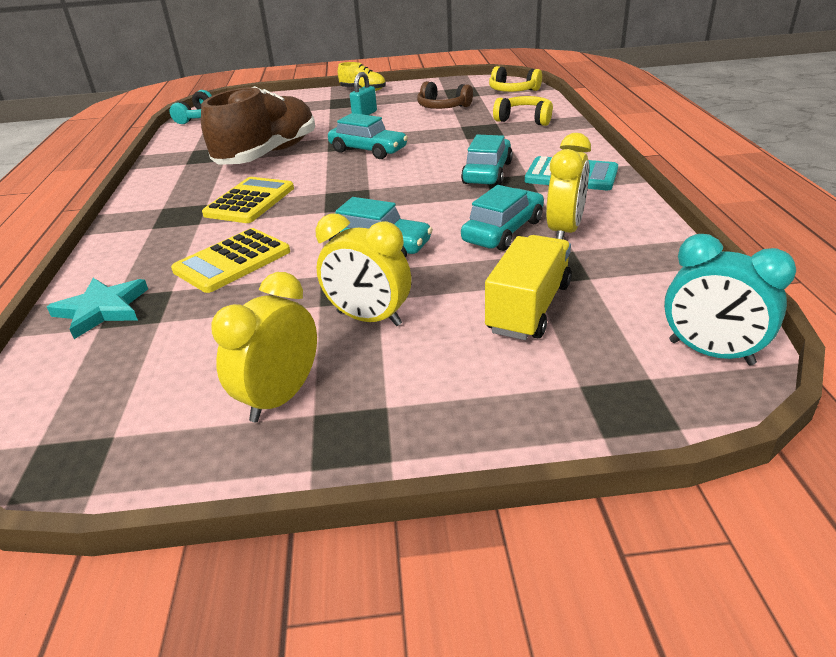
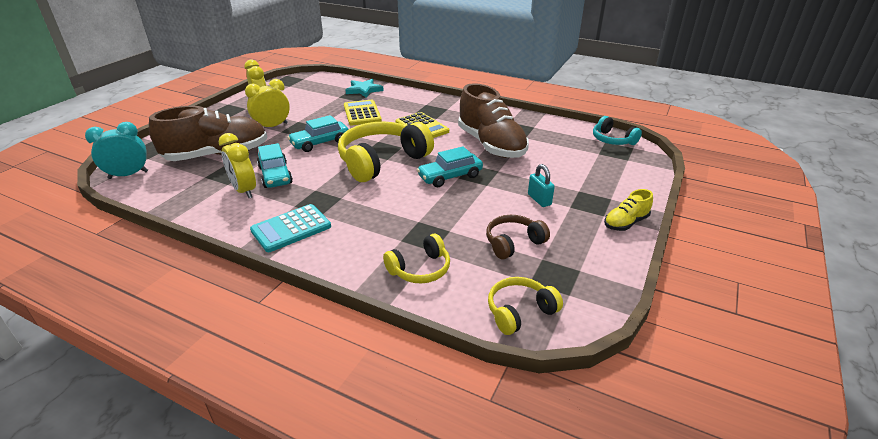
camera: 120 degrees right, 0 degrees up
(377, 189) = (382, 161): none -> yellow headphones
(487, 173) = (345, 201): turquoise car -> none
(528, 308) = (217, 155): yellow truck -> brown shoe

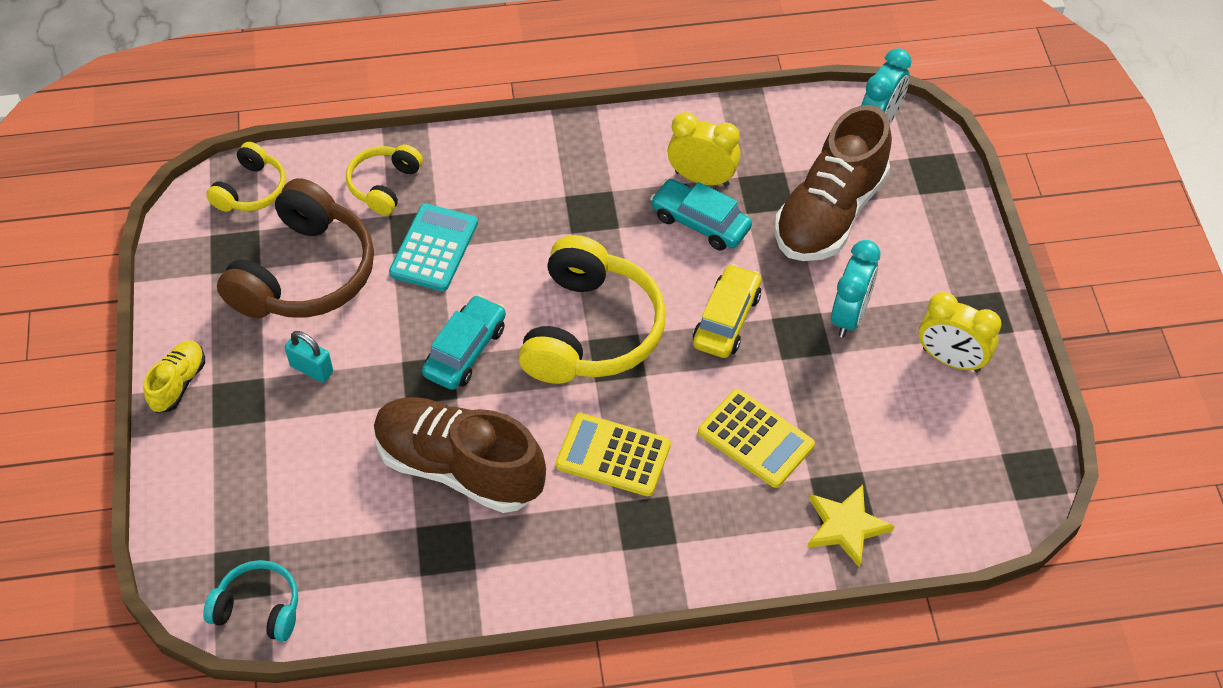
camera: 145 degrees right, 20 degrees up
(272, 126) = (849, 316): yellow clock -> turquoise clock
(291, 228) = (574, 160): turquoise calculator -> turquoise calculator (434, 248)
(320, 143) = (726, 320): turquoise car -> yellow car
(364, 90) = (846, 526): turquoise star -> yellow star
(513, 243) = (305, 273): brown headphones -> brown headphones, size x1.89

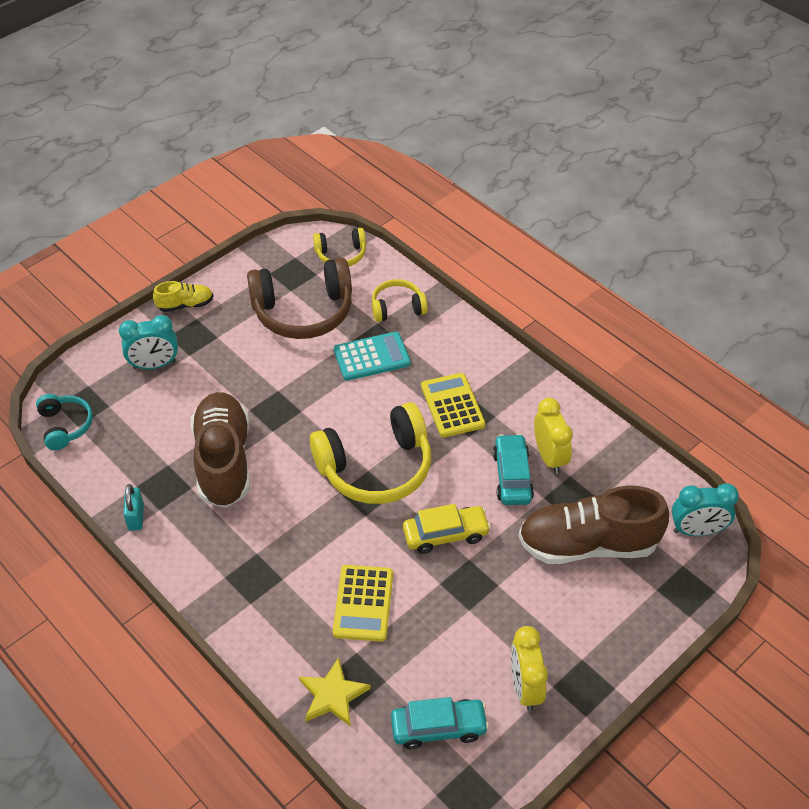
camera: 55 degrees right, 5 degrees down
(312, 369) = (240, 354): turquoise padlock -> turquoise padlock (136, 517)
(465, 351) = (309, 415): turquoise car -> turquoise car (438, 728)
(613, 455) = (290, 532): yellow calculator -> yellow calculator (452, 405)
(849, 316) = (510, 604): turquoise clock -> turquoise clock (154, 365)

